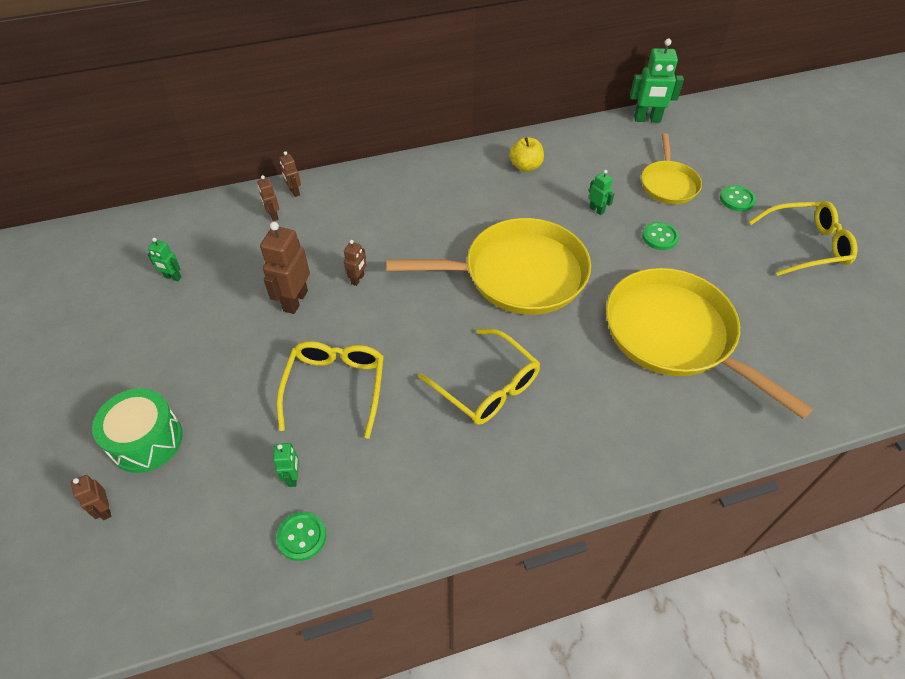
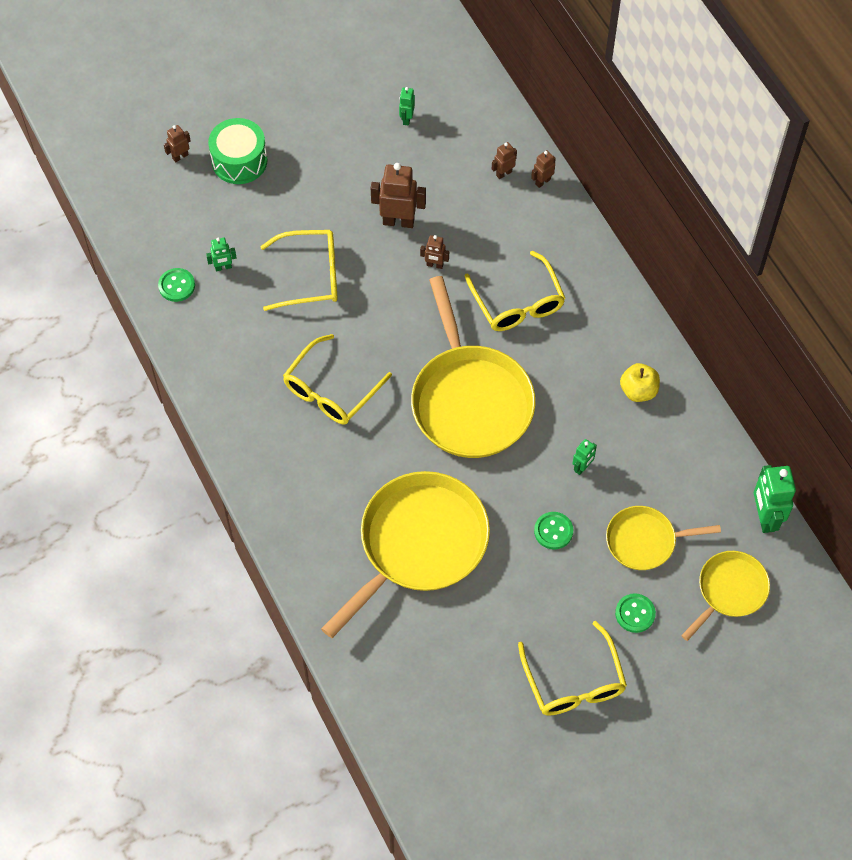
camera: 80 degrees right, 10 degrees up
(418, 226) = (517, 302): none -> yellow glasses
(711, 146) = (729, 590): none -> yellow pan

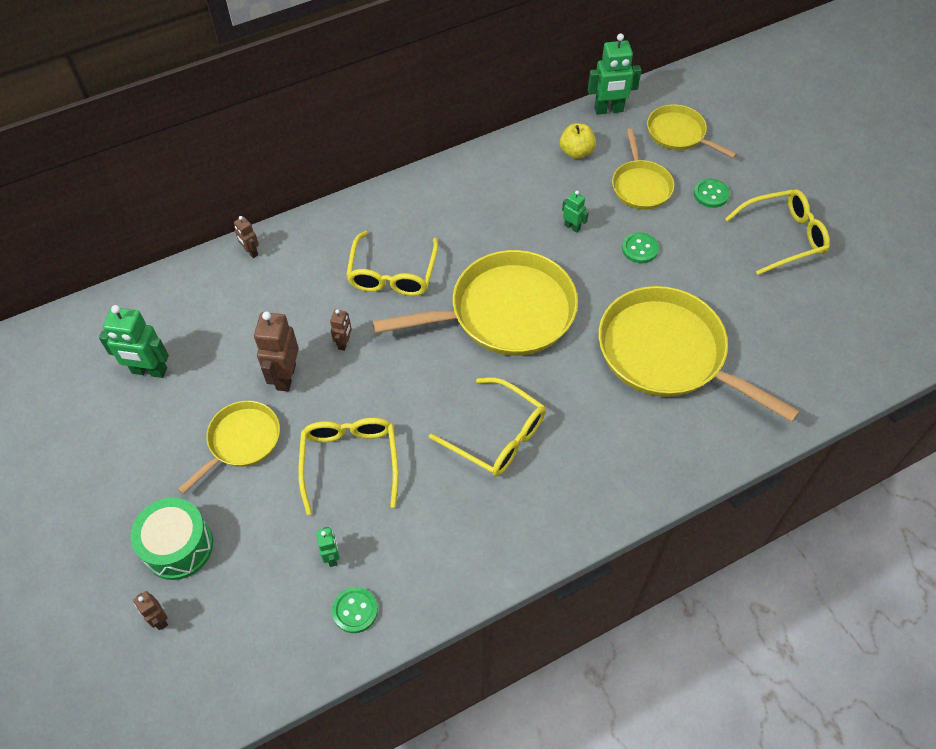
camera: 90 degrees left, 5 degrees down
(333, 194) = (241, 441): none -> yellow pan
(406, 119) = (149, 371): green robot -> green robot, size x1.89
(503, 173) = (236, 284): brown robot -> none
(517, 302) = (392, 273): yellow glasses -> yellow glasses turned 120 degrees clockwise
(638, 391) = (490, 186): yellow apple -> yellow apple (576, 152)

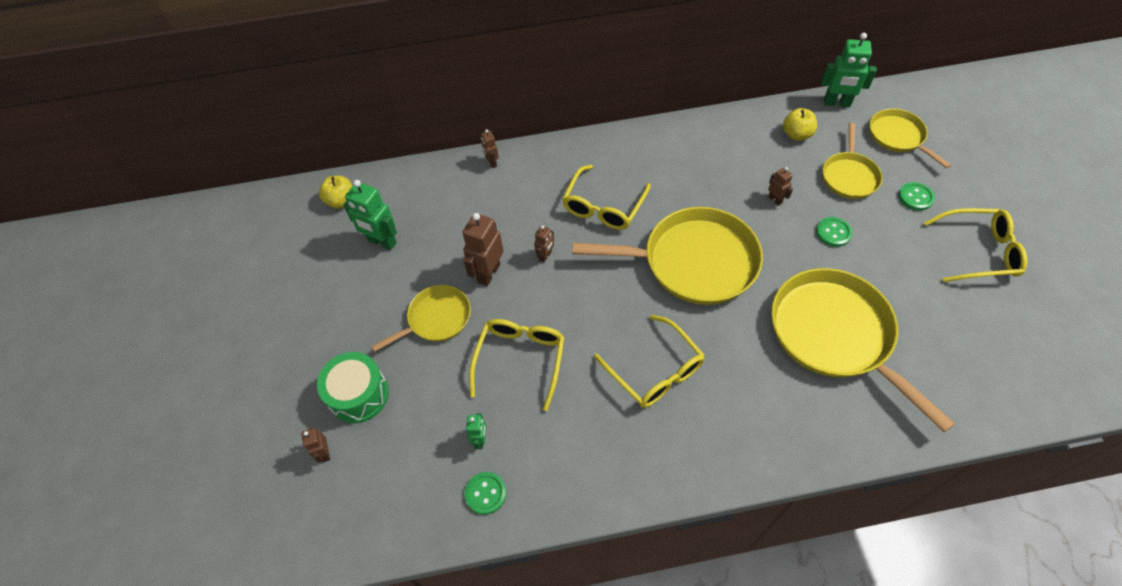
camera: 20 degrees right, 0 degrees up
(83, 335) = (341, 201): none -> yellow apple
(572, 227) = (775, 200): green robot -> brown robot

